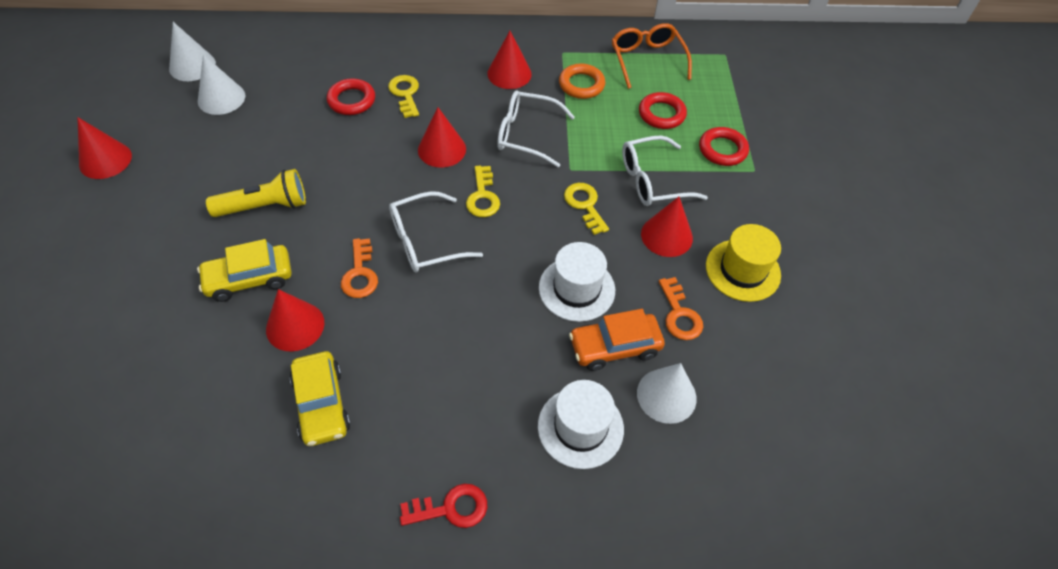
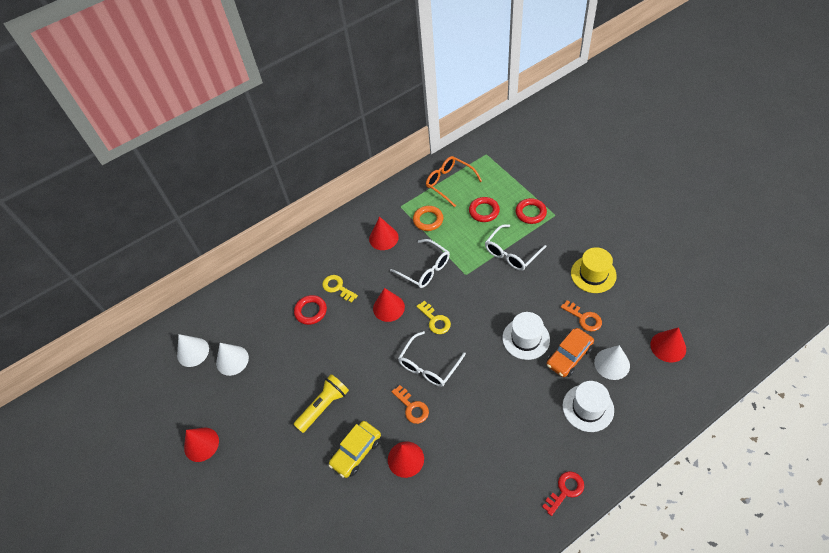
camera: 25 degrees left, 0 degrees up
(322, 404) = (458, 488): yellow car -> none
(526, 134) = (425, 269): white glasses -> white glasses turned 120 degrees counterclockwise
(585, 205) = (490, 290): yellow key -> none
(666, 236) = (543, 280): red cone -> red cone (668, 346)

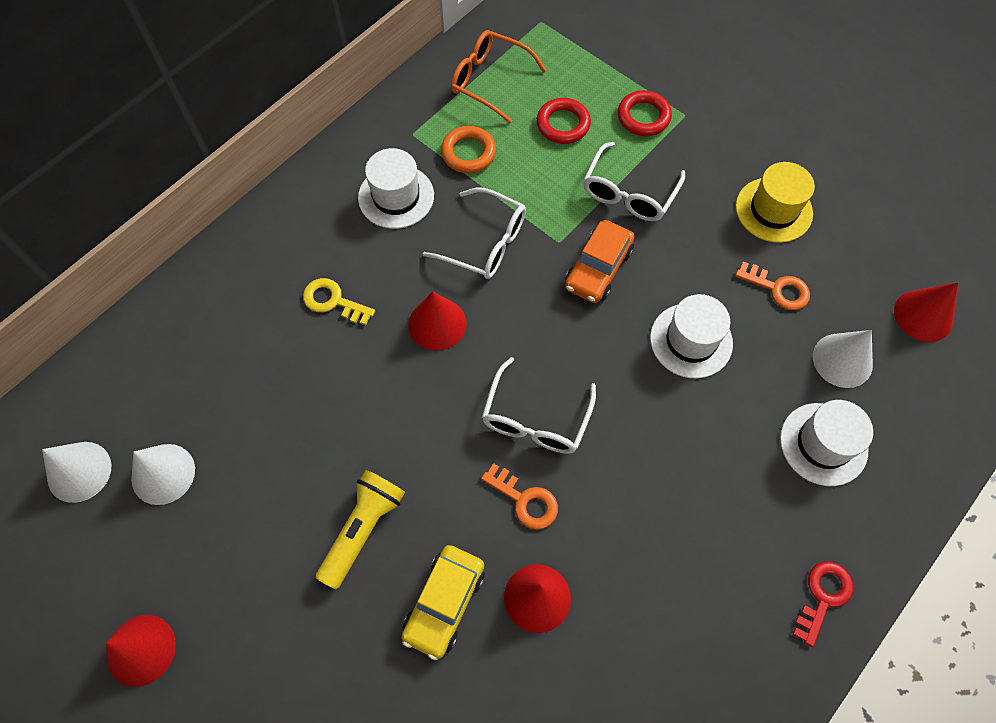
camera: 20 degrees left, 10 degrees up
(311, 311) = (293, 354): red ring -> none
(383, 238) = (396, 196): red cone -> white hat
(435, 320) = (526, 333): yellow key -> none
(569, 356) = (770, 359): orange car -> orange car (598, 269)

